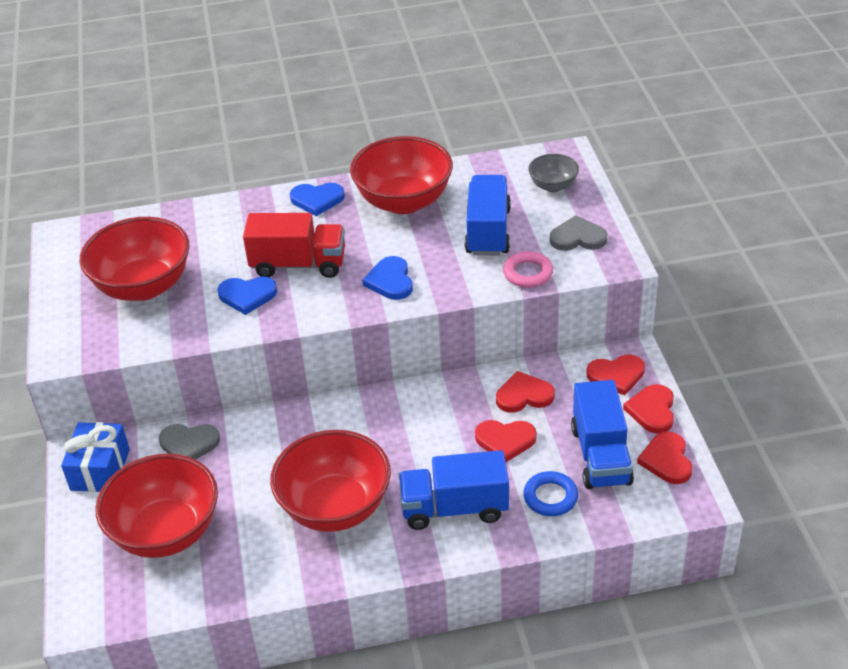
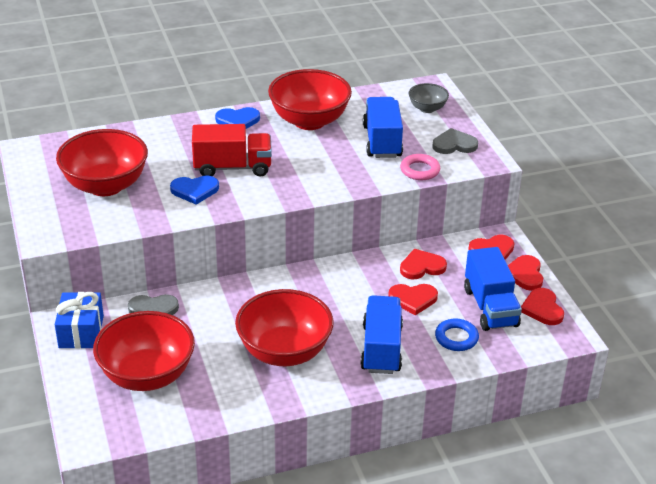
camera: 10 degrees left, 5 degrees down
(390, 281) = (310, 178): blue heart -> none
(454, 508) = (381, 348): blue truck -> blue truck turned 105 degrees clockwise

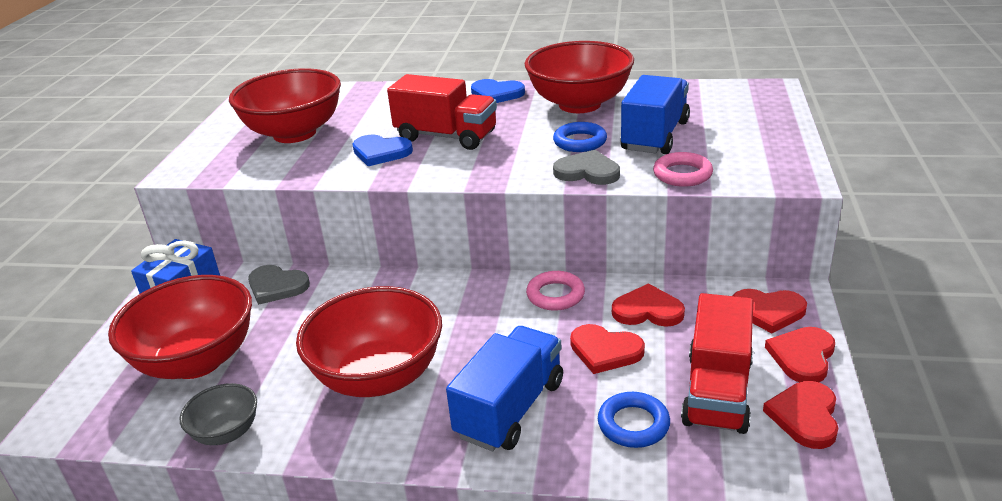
camera: 30 degrees right, 5 degrees down
(334, 155) = (580, 142): none -> blue ring
(357, 270) = (555, 295): none -> pink ring
(427, 108) = (744, 110): grey bowl -> grey bowl (226, 432)
(454, 144) = (755, 153): grey heart -> grey heart (587, 172)
(490, 307) = (717, 392): blue truck -> red truck

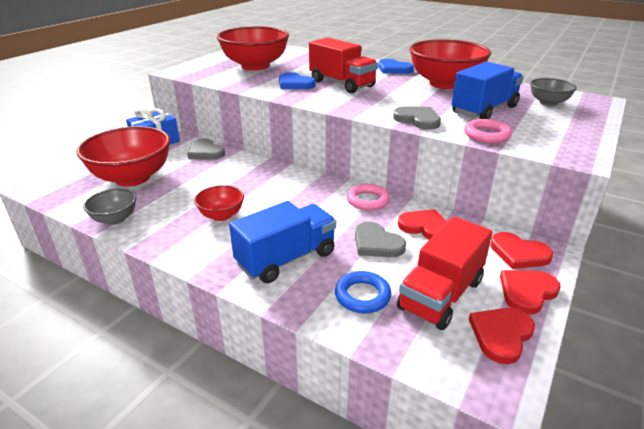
camera: 20 degrees right, 0 degrees up
(378, 377) = (221, 215): red bowl -> red bowl, size x0.50
(580, 142) = (427, 103): blue ring -> none
(605, 351) = (376, 243): red heart -> grey heart
(719, 106) = (548, 103): none -> grey bowl

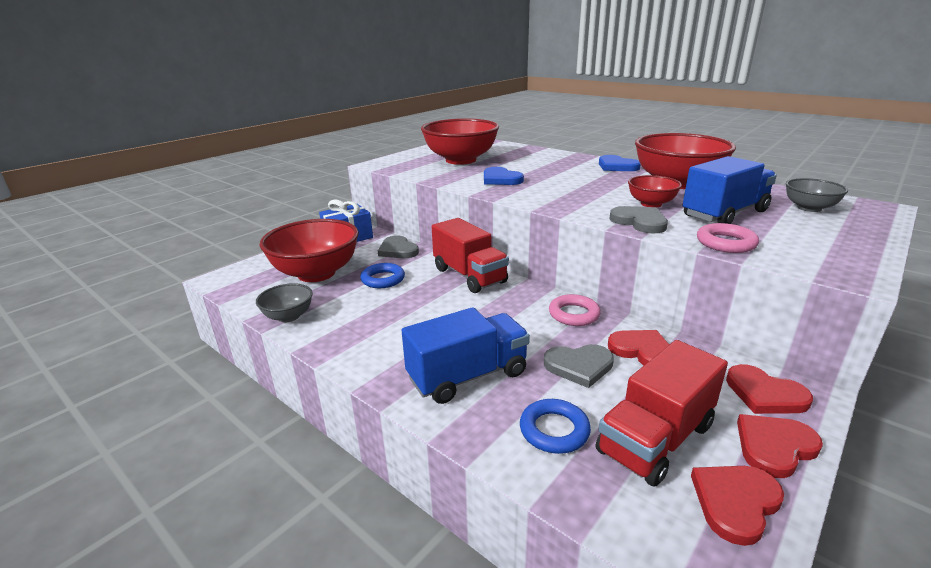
camera: 10 degrees right, 5 degrees down
(196, 180) = (383, 279): none -> blue ring
(221, 215) = (402, 320): red bowl -> red bowl (651, 204)
(341, 84) = (554, 180): red truck -> red truck (469, 276)
(376, 243) = (579, 366): grey heart -> grey heart turned 60 degrees counterclockwise

